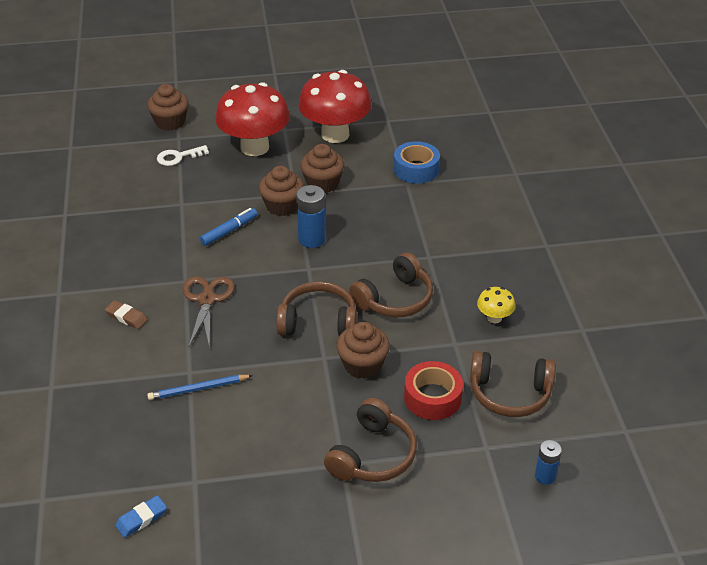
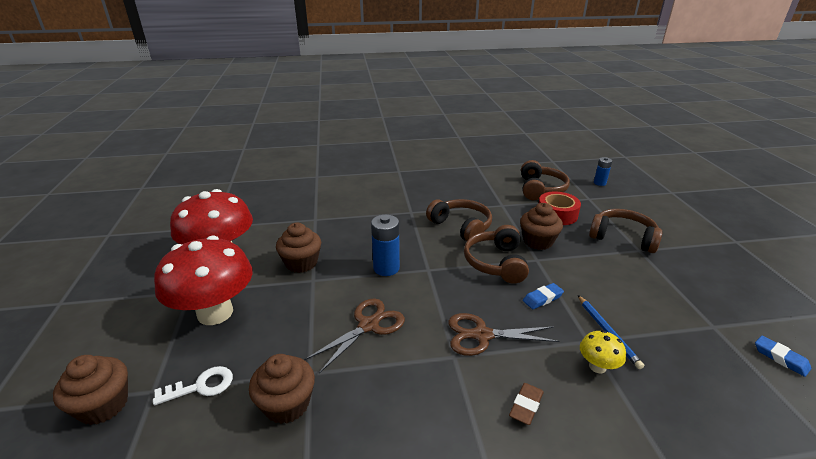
camera: 90 degrees left, 10 degrees down
(178, 157) = (201, 386): white key -> white key turned 90 degrees counterclockwise
(229, 231) = (369, 325): blue marker -> brown scissors
(253, 350) = (542, 298): none -> blue eraser
(282, 206) = (331, 288): brown cupcake -> brown cupcake (287, 404)
(416, 169) = (296, 214): blue tape -> none
(494, 318) = (473, 191): yellow mushroom -> yellow mushroom (597, 366)

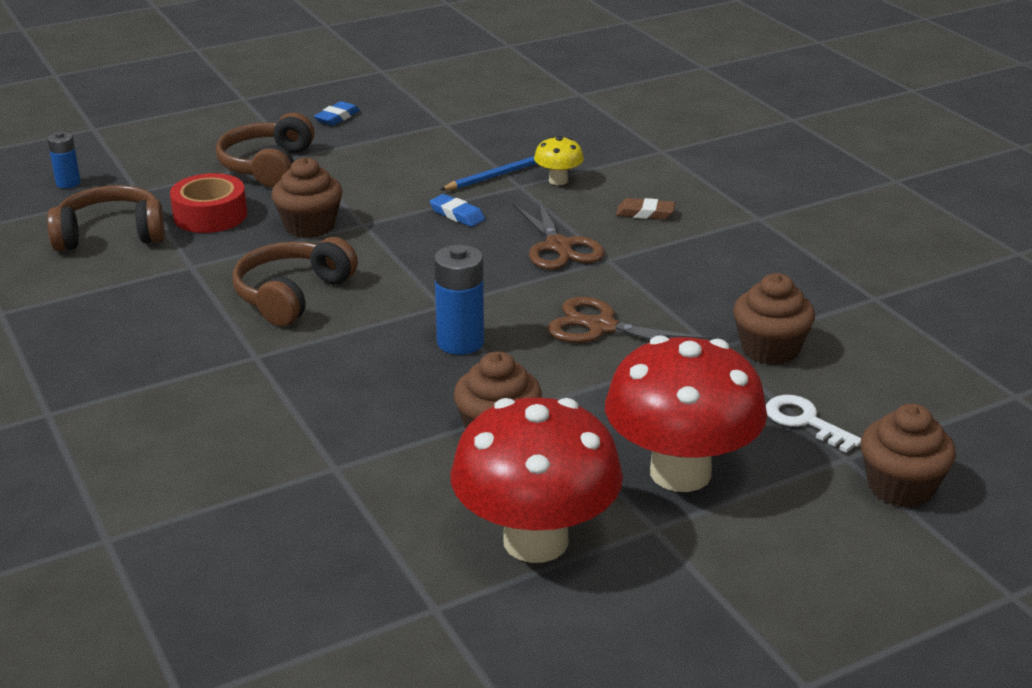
camera: 110 degrees left, 0 degrees up
(496, 263) = (390, 253): brown headphones -> none
(780, 358) = (476, 99): blue eraser -> blue eraser (337, 117)

